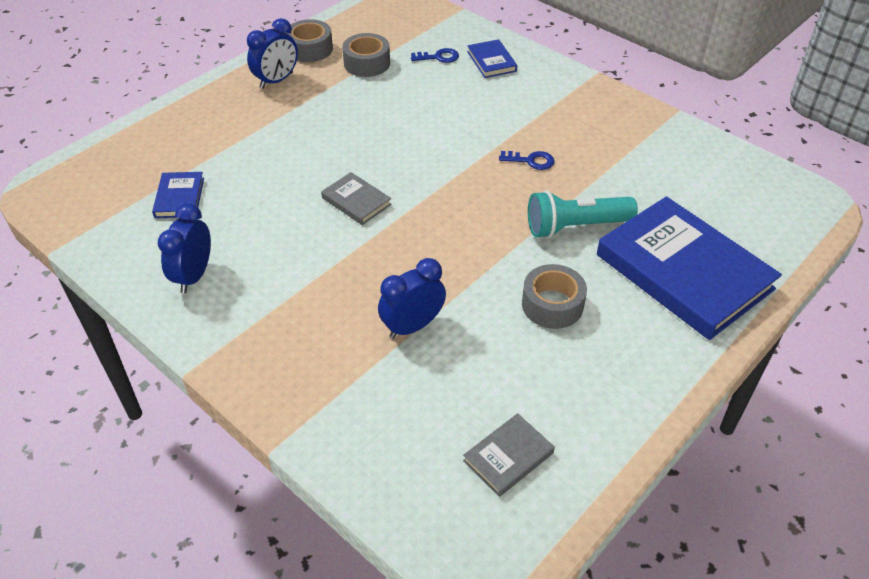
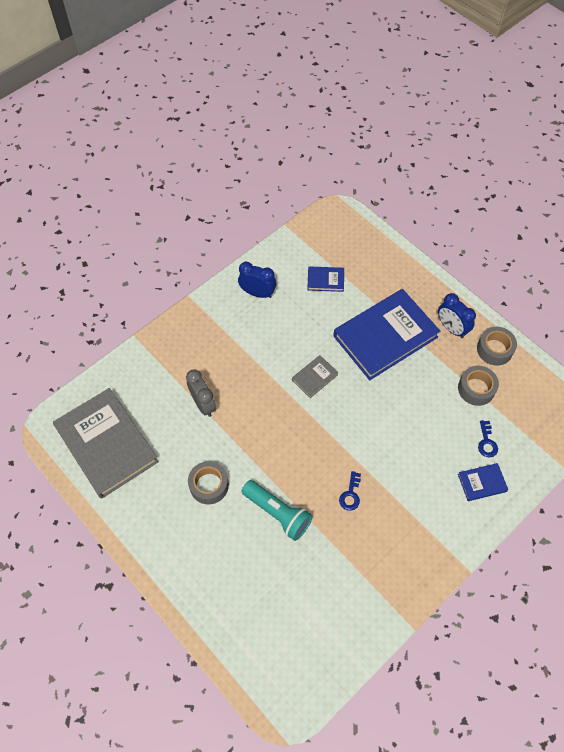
camera: 95 degrees right, 15 degrees up
(412, 326) = (203, 404): blue clock -> grey clock
(508, 457) = (106, 444): grey book -> grey book, size x2.30
(575, 226) = (278, 513): turquoise flashlight -> turquoise flashlight turned 135 degrees clockwise
(683, 272) = (226, 577): blue book -> blue book (385, 336)

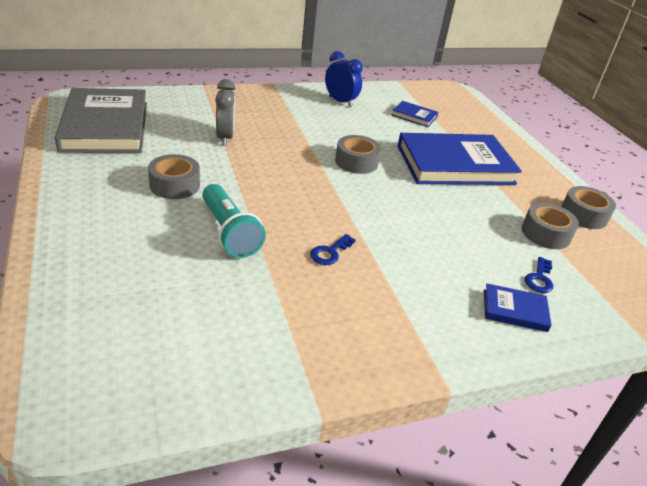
camera: 20 degrees right, 25 degrees down
(314, 377) = (356, 162): grey book -> grey tape
(451, 328) = (536, 184): blue clock -> none

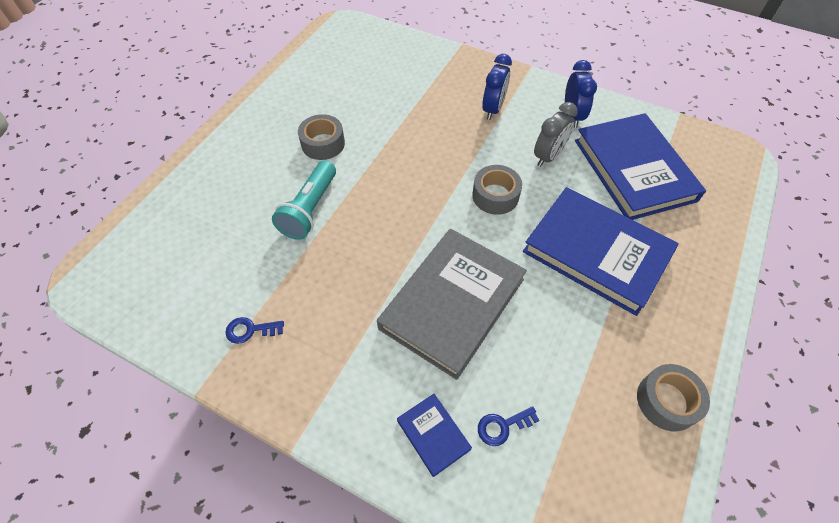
camera: 50 degrees right, 20 degrees up
(105, 126) = (338, 61): grey book -> grey book (452, 303)
(225, 137) = (413, 113): grey clock -> grey clock (548, 156)
(283, 115) = (493, 109): none -> blue clock
(330, 252) = (357, 273): blue key -> blue key (250, 330)
(414, 116) = (634, 170): blue book -> blue book, size x2.30
(545, 234) = (583, 389): grey tape -> none

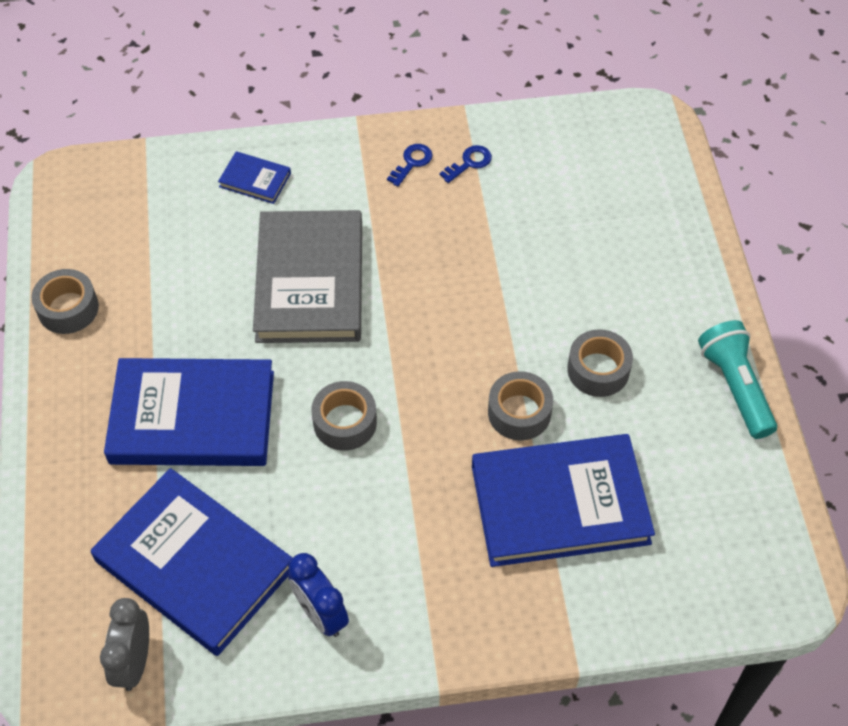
camera: 145 degrees right, 0 degrees up
(310, 209) = (530, 288): turquoise flashlight -> turquoise flashlight (735, 387)
(388, 147) = (519, 412): none -> grey tape
(409, 99) = (559, 504): none -> blue book
(493, 109) = (436, 557): blue clock -> none
(502, 426) = (203, 214): blue key -> blue key (412, 162)
(548, 156) = (315, 519): grey clock -> grey clock (134, 662)

